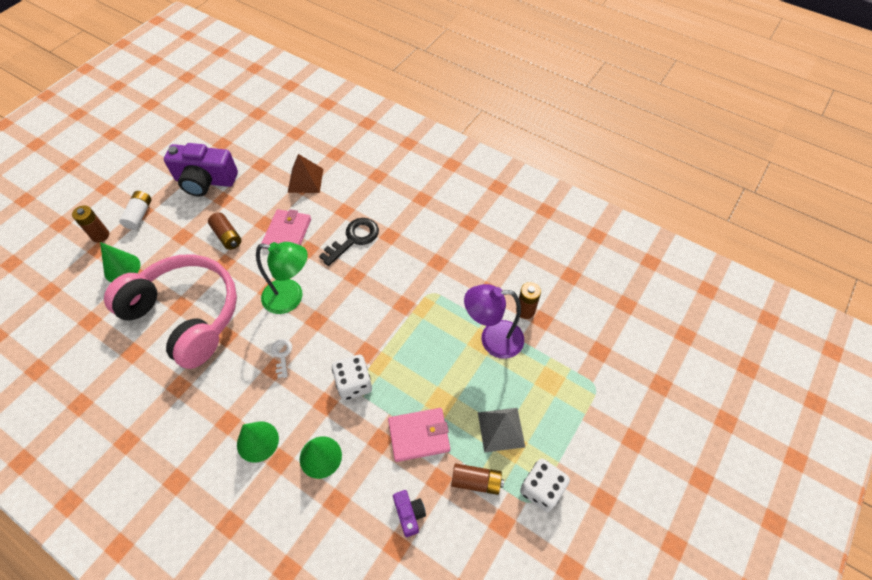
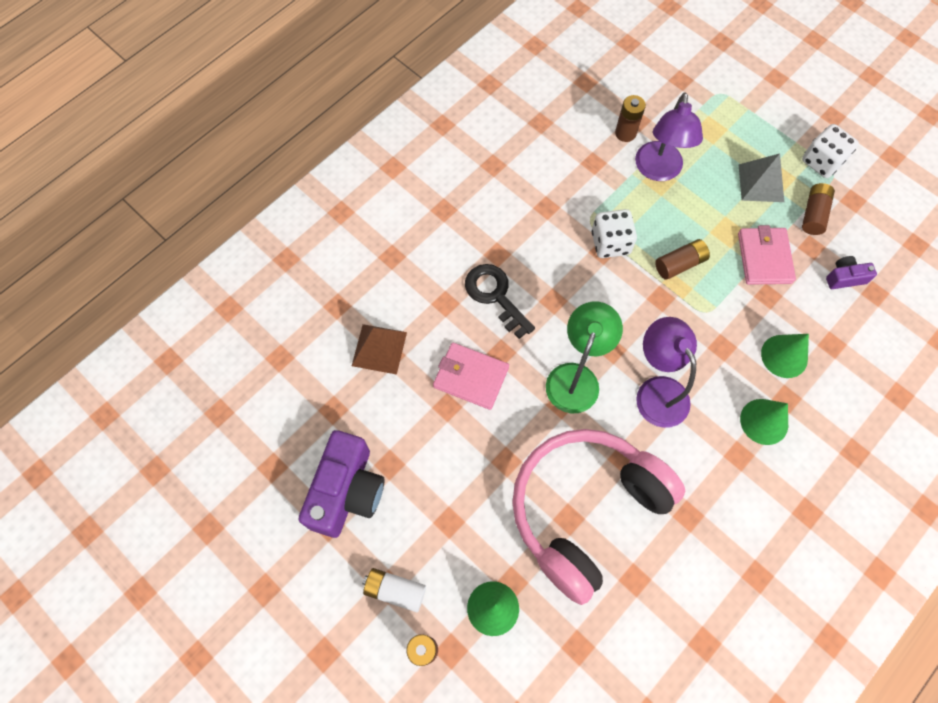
camera: 80 degrees left, 10 degrees up
(227, 236) = (461, 457): brown battery -> brown battery (680, 264)
(282, 355) = (656, 391): white key -> purple lamp
(354, 384) = (700, 315): white dice -> white dice (610, 243)

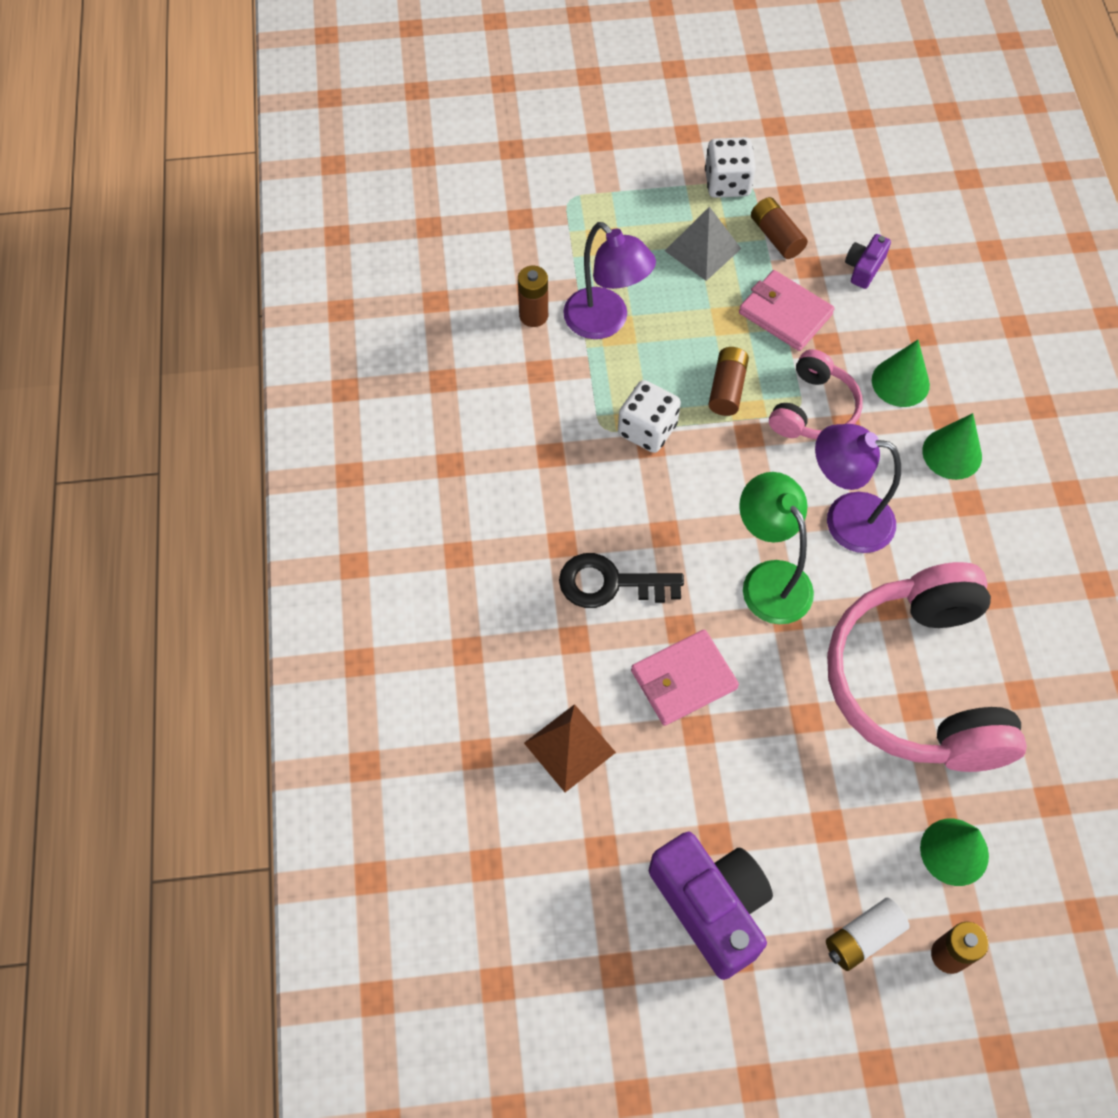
camera: 50 degrees left, 5 degrees down
(714, 320) = (813, 409): none -> pink headphones

